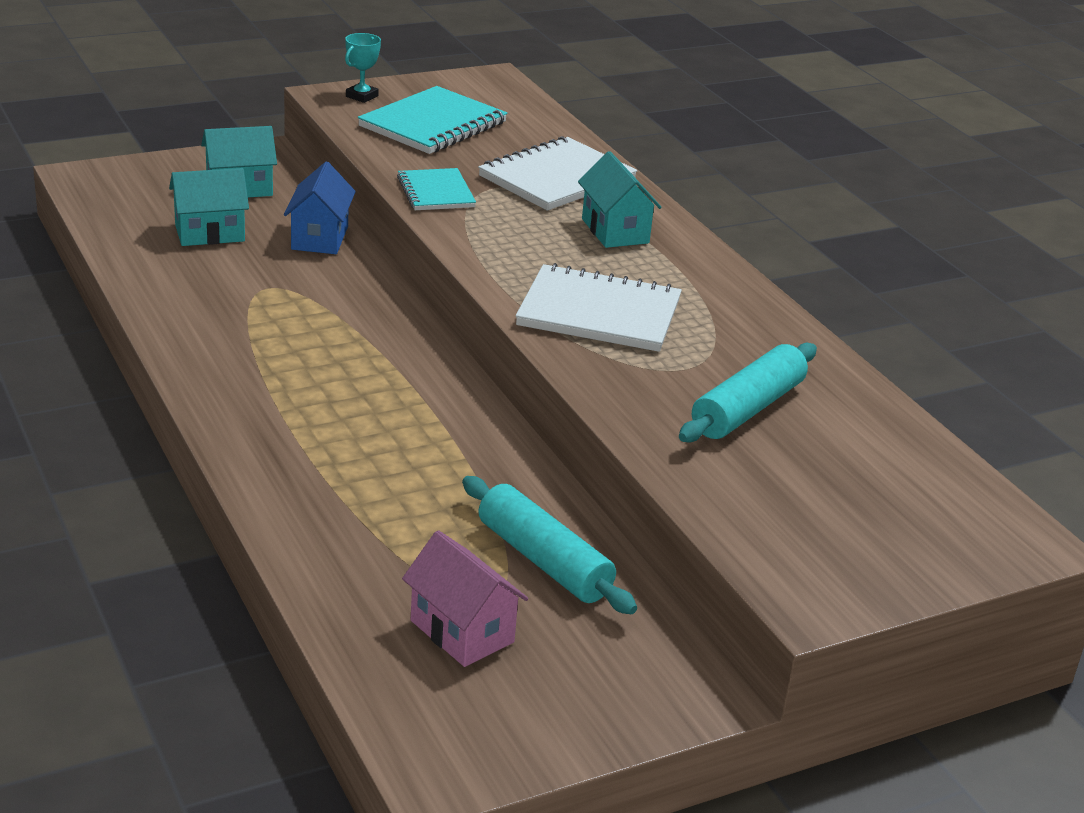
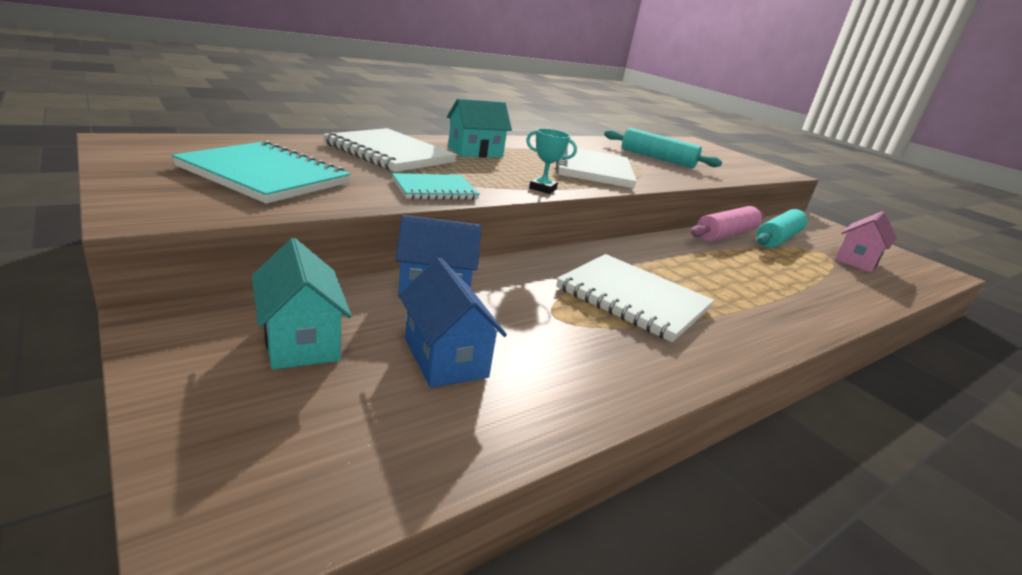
camera: 100 degrees left, 5 degrees down
(209, 233) = (445, 358): turquoise house -> blue house
(302, 339) = (633, 299): none -> white notebook
(361, 96) = (158, 197): turquoise trophy -> turquoise trophy (542, 189)
(538, 493) = (725, 234): none -> pink rolling pin

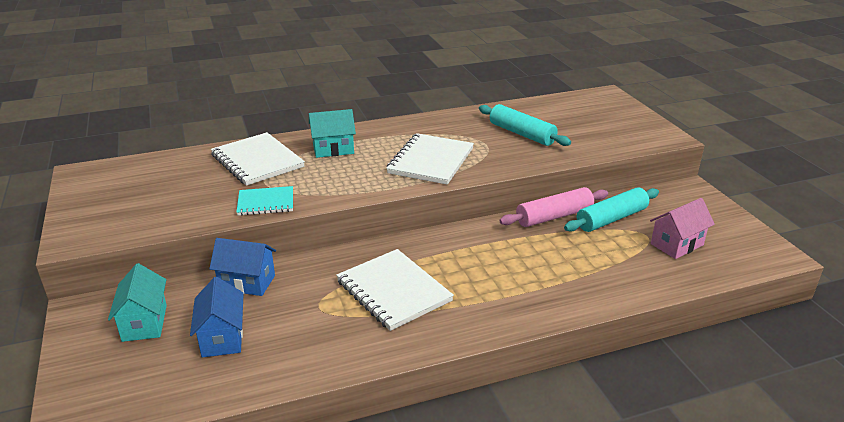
camera: 20 degrees right, 5 degrees up
(265, 175) = (153, 199): turquoise notebook -> none
(542, 189) = (358, 193): turquoise trophy -> none

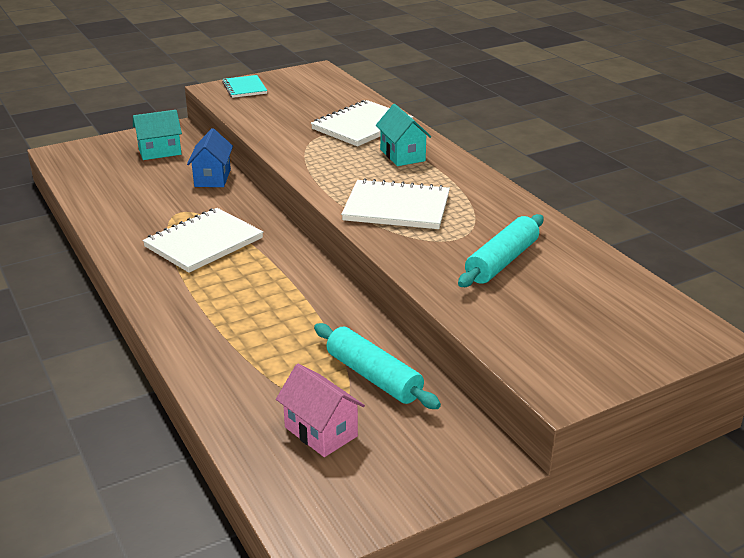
camera: 80 degrees right, 0 degrees up
(222, 337) = (141, 181): blue house -> none
(266, 203) = (284, 141): turquoise notebook -> turquoise notebook (244, 88)
(554, 216) = (366, 330): pink rolling pin -> none

